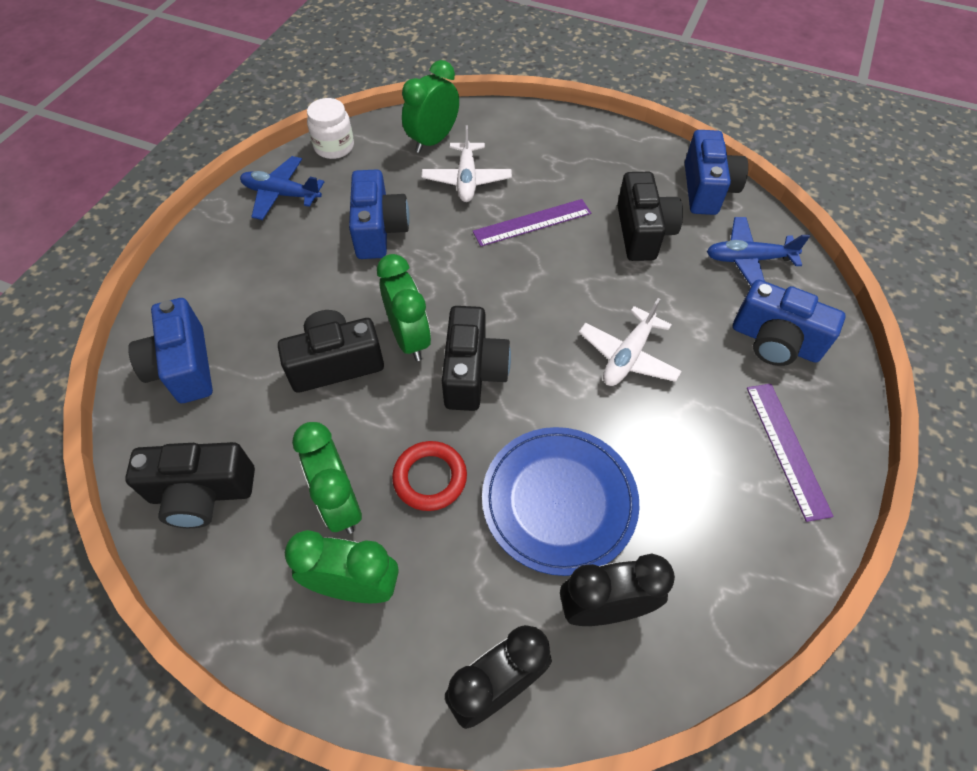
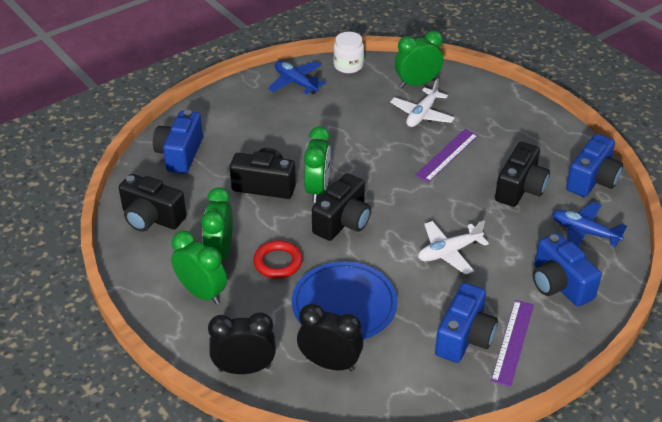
camera: 30 degrees right, 15 degrees down
(379, 230) = (342, 124): blue camera -> blue camera (464, 337)
(532, 222) = (447, 155): purple ruler -> purple ruler turned 60 degrees counterclockwise

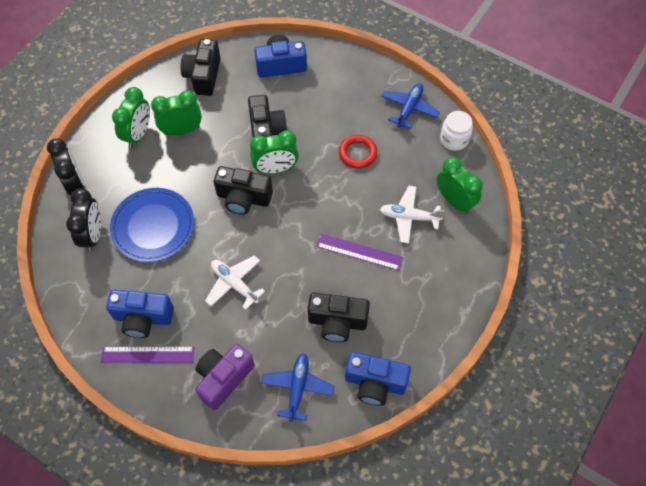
camera: 70 degrees right, 20 degrees up
(278, 262) = (183, 169): red ring -> red ring (358, 153)
(559, 284) = (223, 378): blue camera -> purple camera

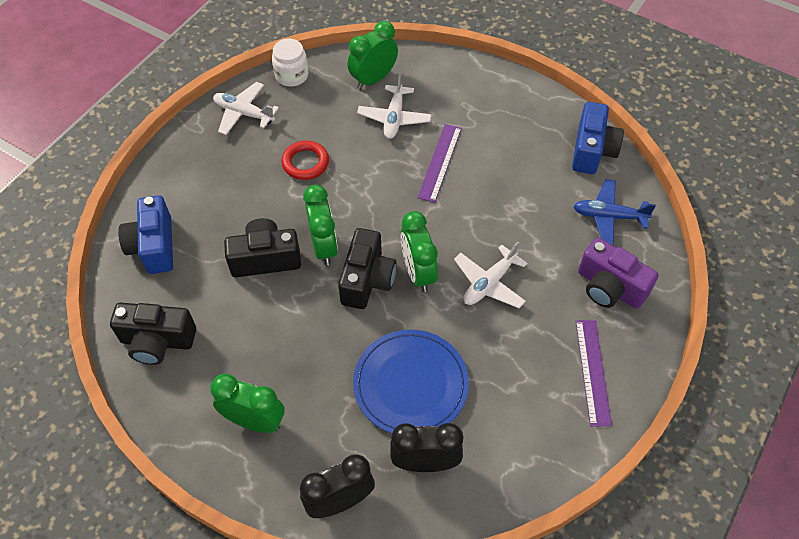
camera: 90 degrees left, 5 degrees down
(143, 318) = (545, 382): blue camera -> none
(182, 130) = (253, 362): green clock -> green clock (418, 272)
(337, 322) = (528, 182): black camera -> none
(409, 109) = (244, 113): blue plane -> white plane

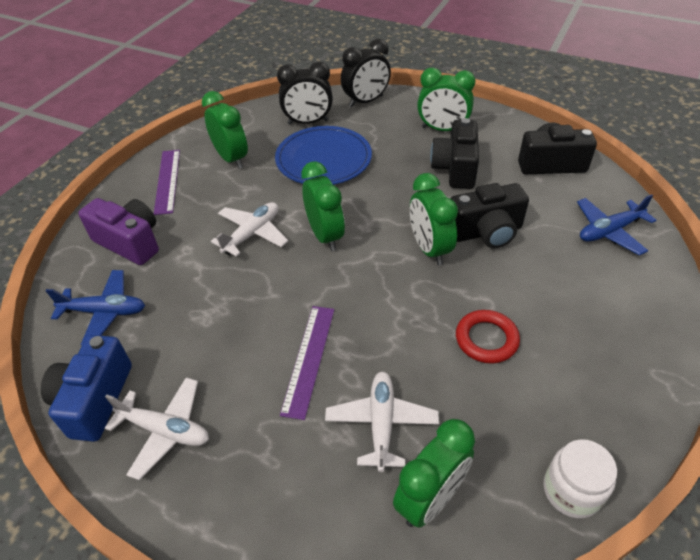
camera: 175 degrees right, 10 degrees down
(154, 246) = (609, 231): blue camera -> blue plane
(244, 113) = (609, 406): white plane -> white plane (165, 430)
(367, 280) = (376, 225): black camera -> black camera (455, 168)
(522, 401) = (231, 158): none -> green clock

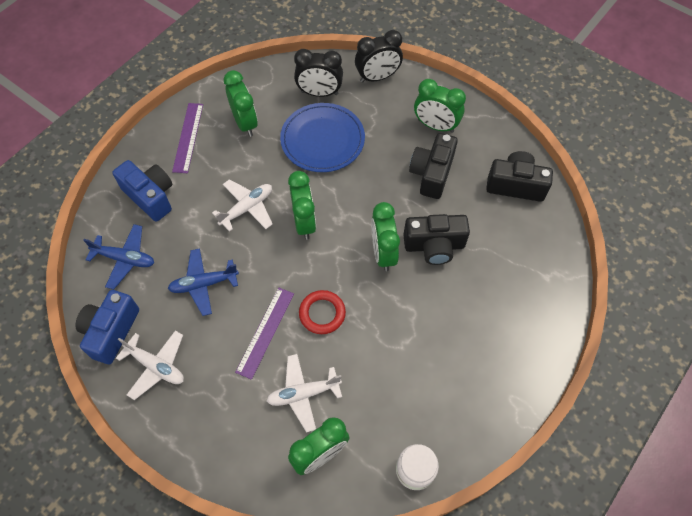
camera: 10 degrees right, 15 degrees up
(130, 242) = (150, 196): purple camera -> blue camera
(381, 423) = (303, 394): white plane -> white plane turned 120 degrees counterclockwise
(486, 339) = (399, 344): red ring -> red ring (322, 313)
(609, 231) = (535, 266): blue plane -> blue plane (203, 284)

